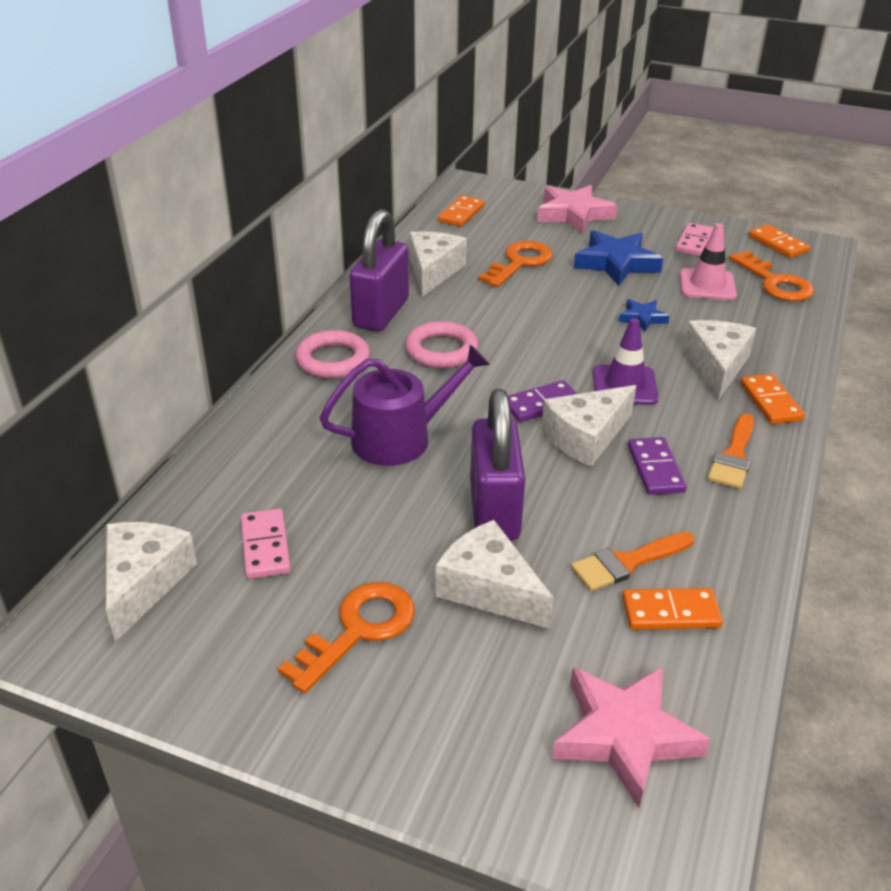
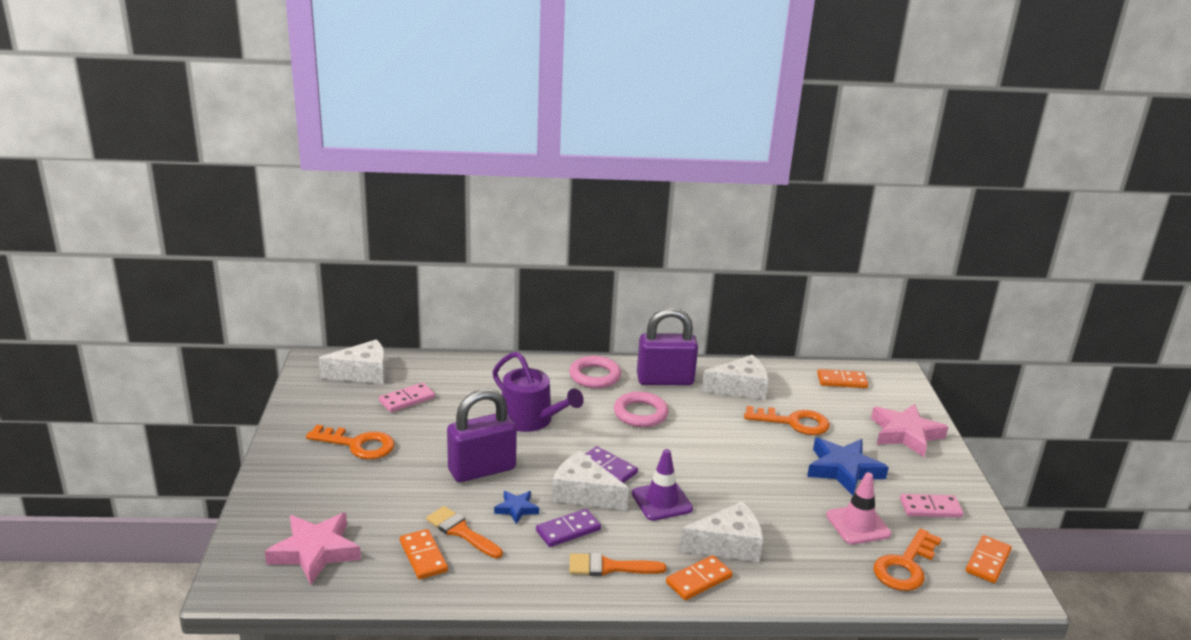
camera: 65 degrees right, 10 degrees down
(489, 589) = (410, 481): white cheese -> none
(642, 318) = (767, 496): blue star -> blue star (516, 509)

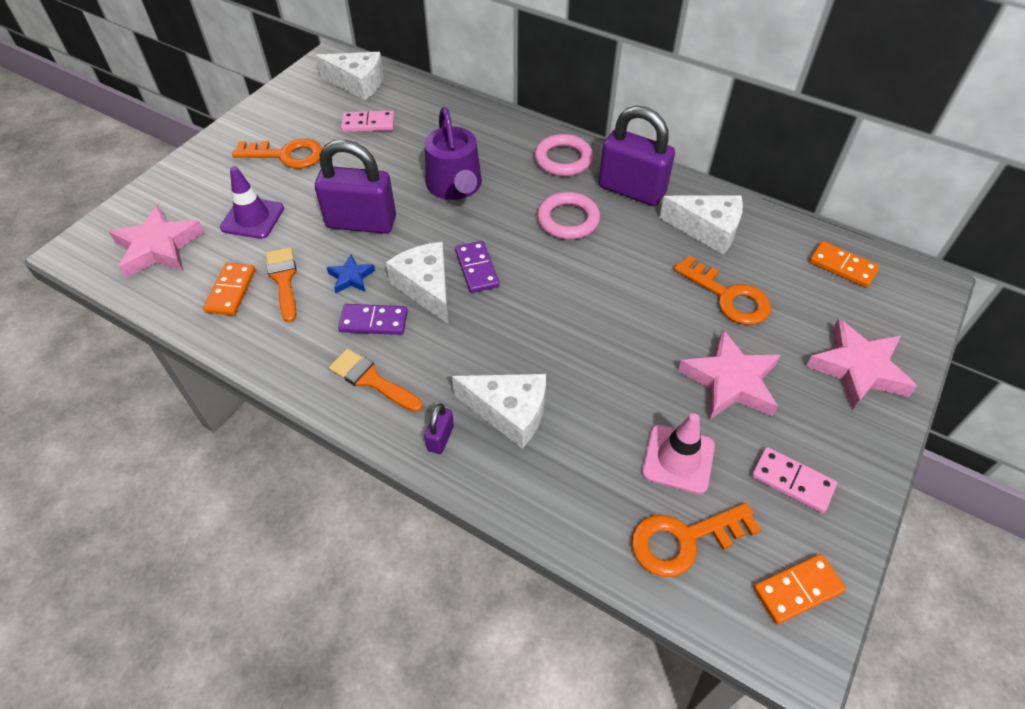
camera: 35 degrees right, 25 degrees up
(358, 445) = (286, 155): orange key -> orange key turned 45 degrees counterclockwise
(662, 501) = (492, 330): purple traffic cone -> purple traffic cone (252, 218)
(699, 580) = (440, 438): orange domino -> purple padlock
(843, 470) = (730, 381): blue star -> pink star

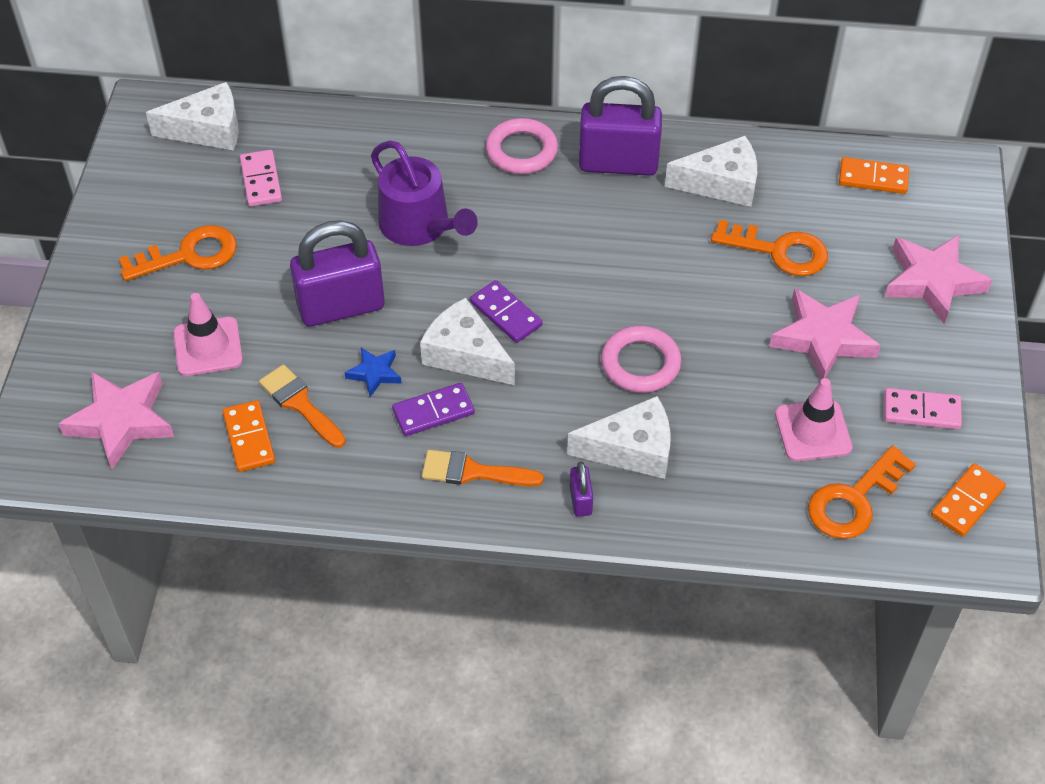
camera: 25 degrees left, 0 degrees up
(252, 218) = (208, 347): purple traffic cone -> pink traffic cone
(368, 124) = (261, 180): pink domino -> pink domino turned 75 degrees counterclockwise
(568, 220) = (570, 223): pink ring -> pink ring (640, 363)

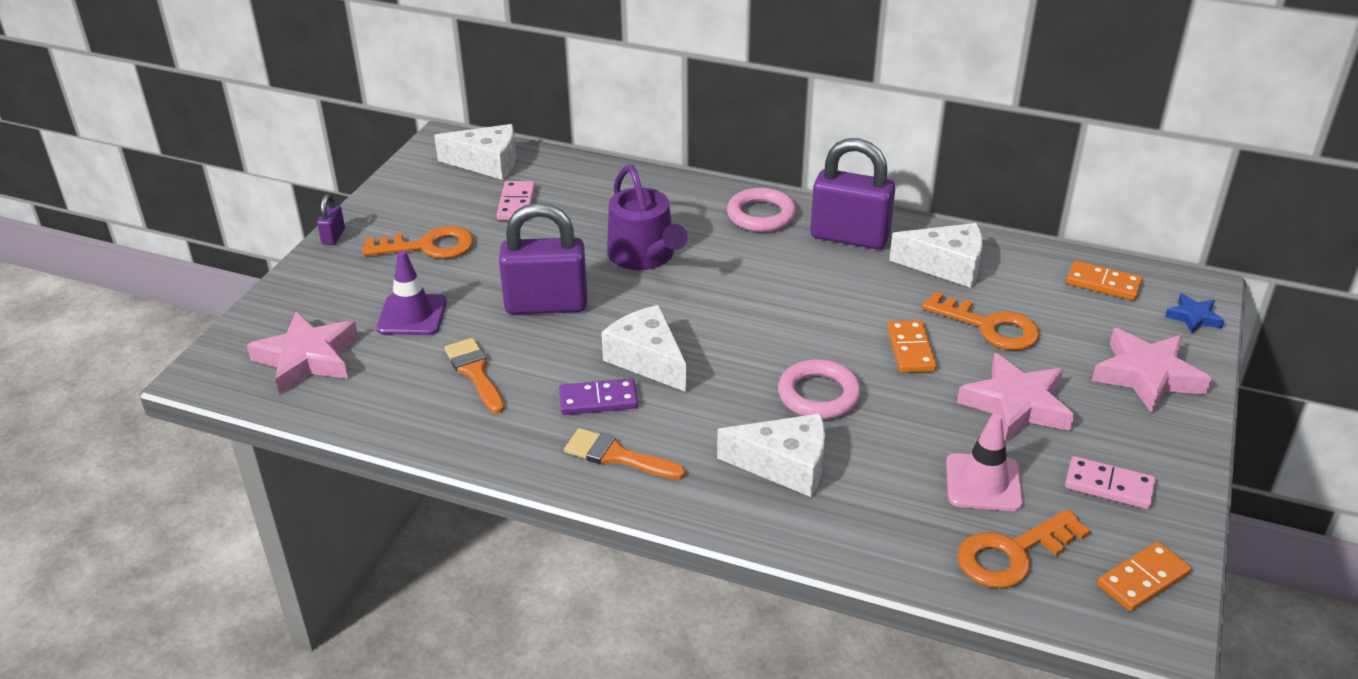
camera: 15 degrees right, 15 degrees down
(208, 347) = (412, 315): pink traffic cone -> purple traffic cone
(249, 438) = (415, 391): orange domino -> orange domino (910, 349)
(374, 373) = (555, 360): blue star -> blue star (1193, 317)
(506, 314) = (699, 334): purple domino -> none
(580, 500) = (716, 500): purple padlock -> purple padlock (333, 236)

